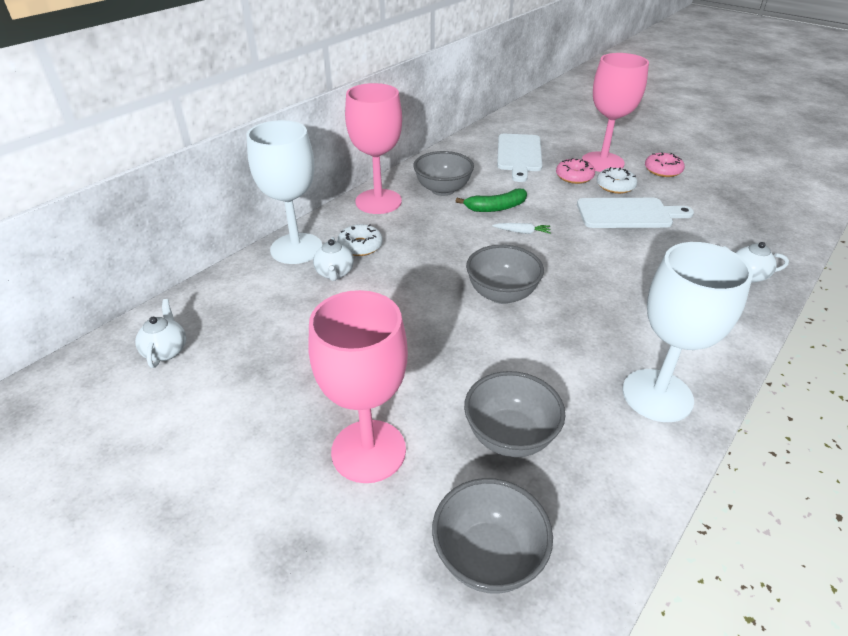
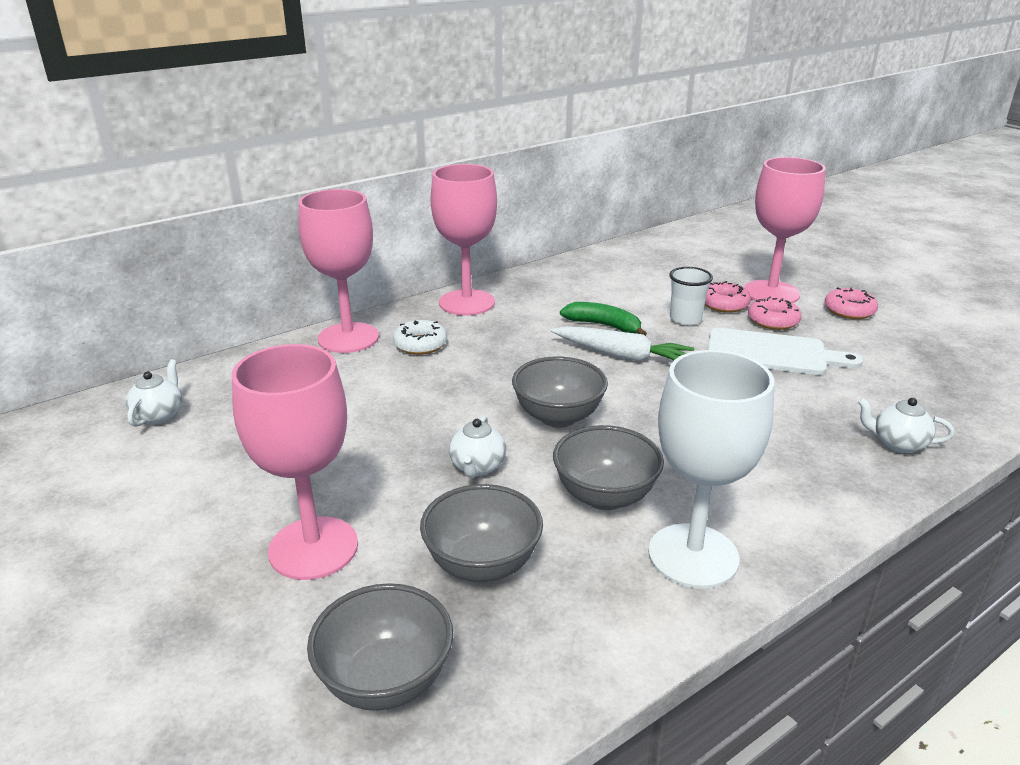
camera: 15 degrees right, 10 degrees down
(296, 248) = (348, 338): white goblet -> pink goblet
(335, 273) = (376, 368): white teapot -> white teapot (477, 467)
(443, 190) = (550, 299): grey bowl -> grey bowl (605, 496)
(496, 207) = (604, 326): green banana -> green banana turned 150 degrees counterclockwise
(519, 155) = (666, 273): white cutting board -> none
(522, 232) = (621, 355): white carrot -> white carrot, size x1.98
(553, 193) = (685, 319): none -> white cup
(615, 186) = (773, 321): white donut -> pink donut

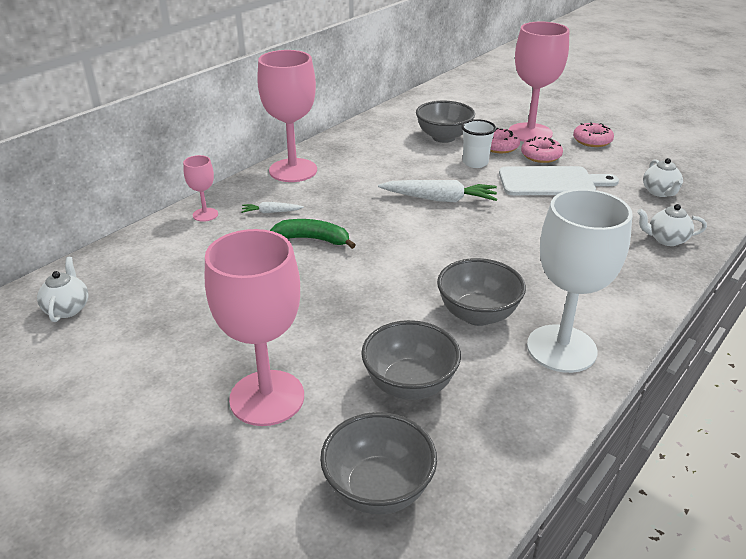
camera: 15 degrees left, 5 degrees up
(348, 338) = (205, 214): pink goblet -> pink goblet, size x0.47
(420, 344) = (271, 212): white donut -> white carrot
(477, 467) = (369, 308): white teapot -> white teapot (660, 192)
(558, 417) = (413, 257): grey bowl -> grey bowl (443, 137)
(604, 326) = (414, 176): green banana -> green banana (313, 239)

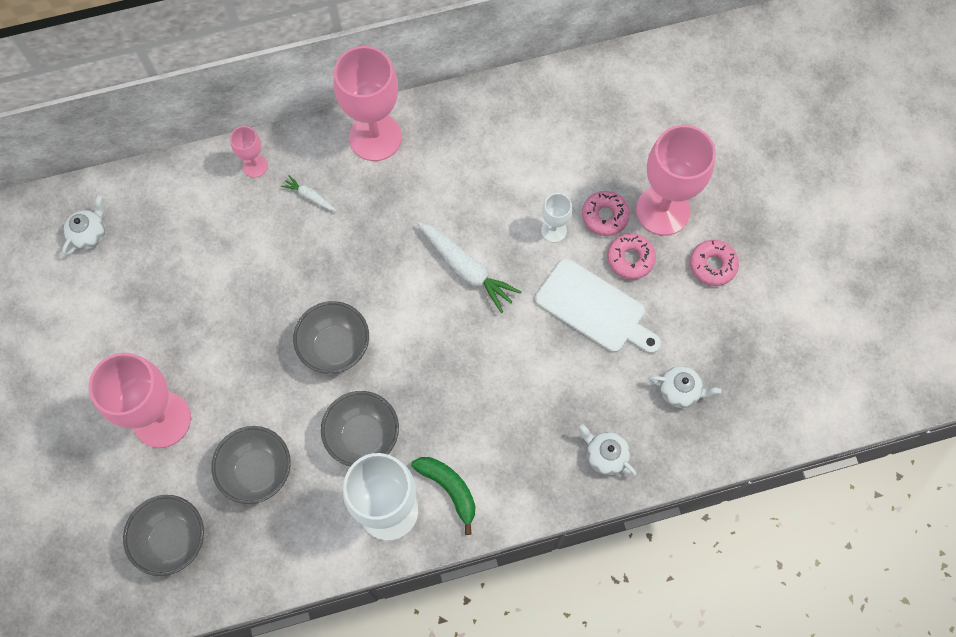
camera: 35 degrees right, 35 degrees up
(313, 239) = (315, 260): green banana -> green banana (449, 489)
(443, 137) = (565, 164): grey bowl -> grey bowl (335, 347)
(475, 163) = (554, 230): white cup -> white goblet
(660, 192) = (680, 391): white teapot -> white teapot turned 105 degrees counterclockwise

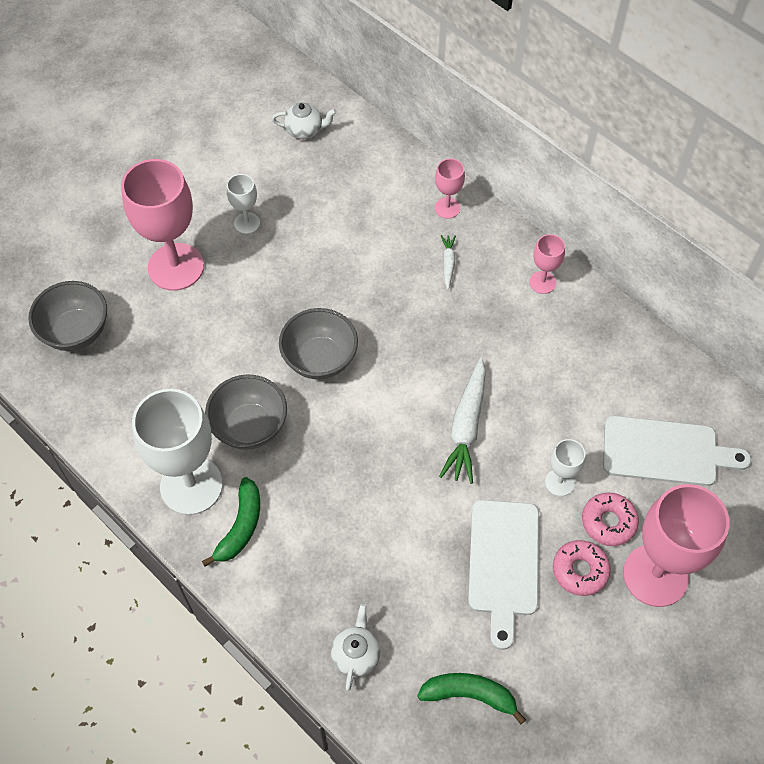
camera: 60 degrees right, 10 degrees down
(157, 335) = (247, 223): none -> white goblet
(257, 471) = (170, 361): grey bowl -> none
(375, 137) = (542, 282): pink goblet -> pink goblet, size x0.47
(573, 142) = (665, 452): none -> white cutting board
(680, 391) = (469, 695): white teapot -> green banana
(712, 265) = (630, 658): pink donut -> none

